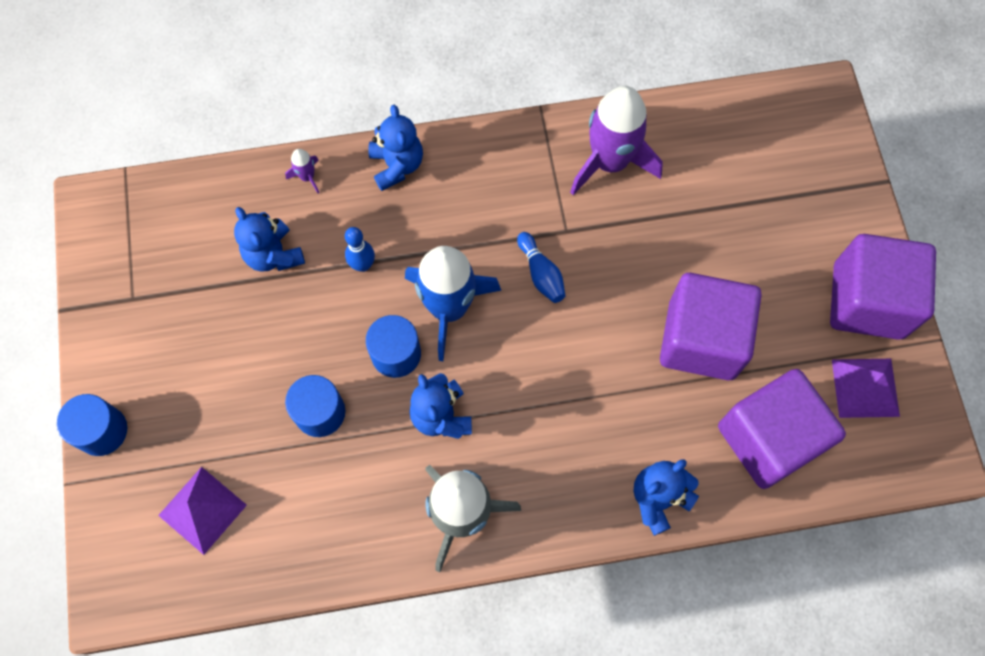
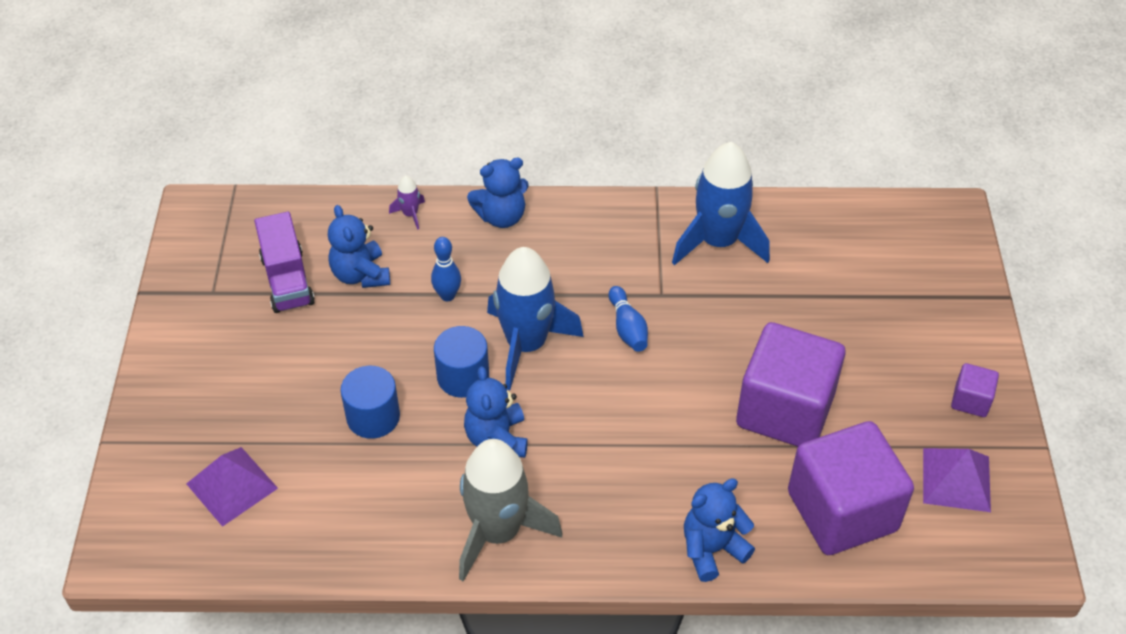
camera: 10 degrees right, 20 degrees down
(102, 431) = (151, 401): blue cylinder -> none
(203, 273) = (287, 280): none -> purple truck
(397, 165) = (501, 216): blue teddy bear -> blue teddy bear turned 75 degrees clockwise
(610, 162) = (718, 242): purple rocket -> blue rocket
(867, 301) = (970, 400): purple cube -> purple cube, size x0.44

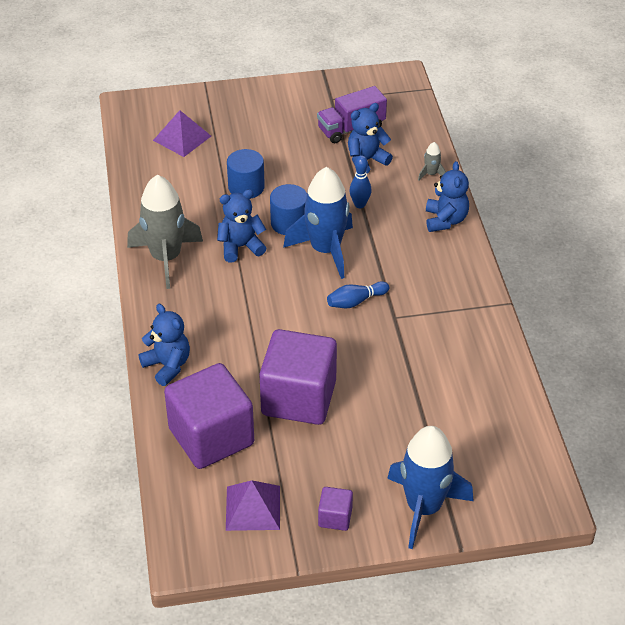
camera: 80 degrees right, 5 degrees down
(410, 214) = (431, 174): purple rocket -> grey rocket
(501, 216) = (445, 220): blue teddy bear -> blue teddy bear turned 150 degrees counterclockwise
(718, 242) = (461, 346): blue rocket -> blue rocket (423, 508)

